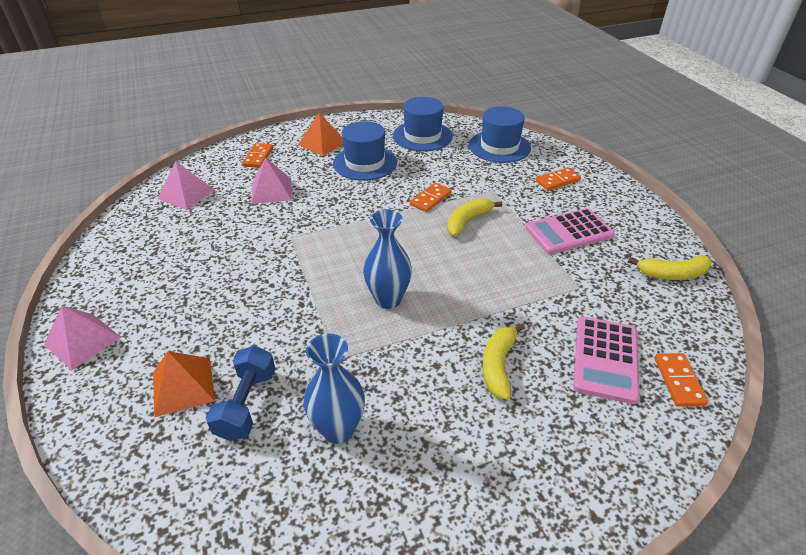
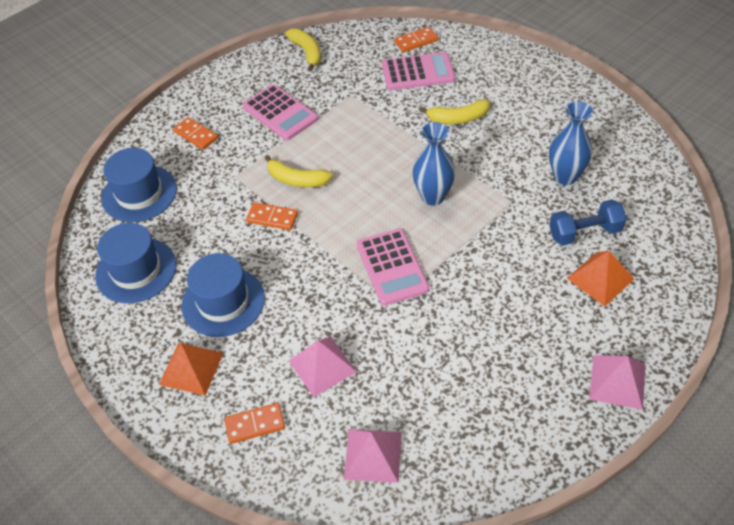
camera: 110 degrees left, 10 degrees up
(326, 247) = (392, 267): none -> pink calculator

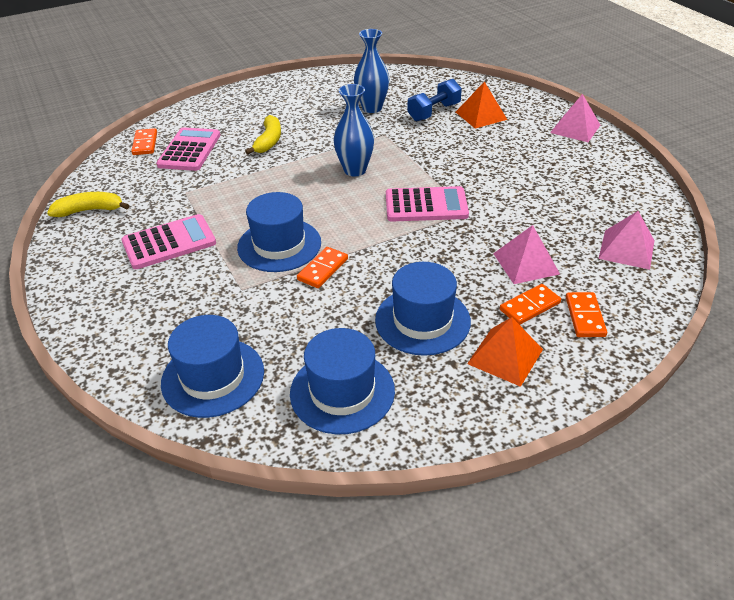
camera: 75 degrees left, 10 degrees down
(196, 135) = (148, 313): orange domino -> orange domino (529, 306)
(297, 180) = (279, 245): yellow banana -> blue hat
(584, 233) = (434, 112): blue dumbbell -> blue dumbbell turned 45 degrees clockwise

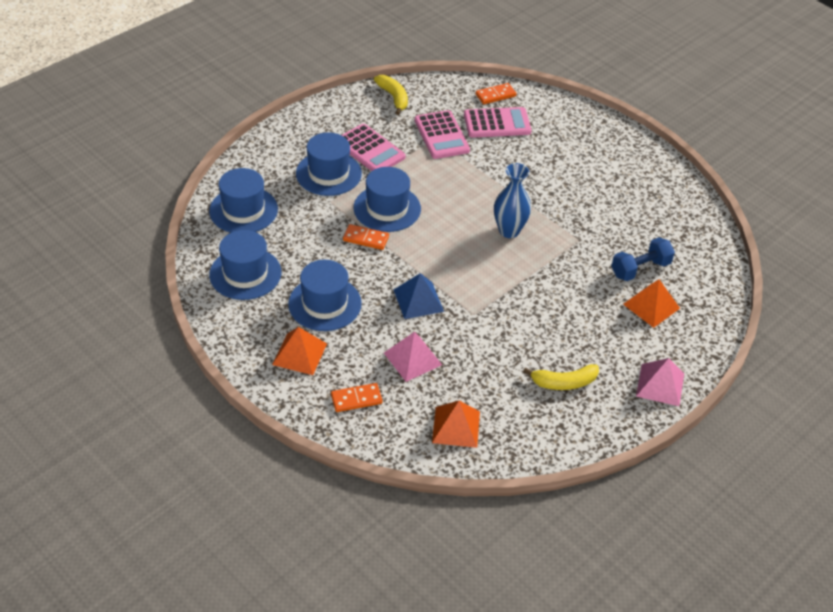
camera: 70 degrees right, 5 degrees up
(189, 283) = (328, 173): none -> blue hat
(269, 141) = (533, 166): yellow banana -> yellow banana (564, 382)
(372, 108) = (626, 222): blue vase -> none
(426, 205) = (472, 285): pink calculator -> pink calculator (441, 135)
(434, 112) = (640, 269): blue dumbbell -> blue dumbbell turned 60 degrees counterclockwise
(437, 245) = (418, 300): none -> blue pyramid
(529, 306) = (359, 364): orange domino -> none
(626, 249) = (456, 427): pink pyramid -> orange pyramid

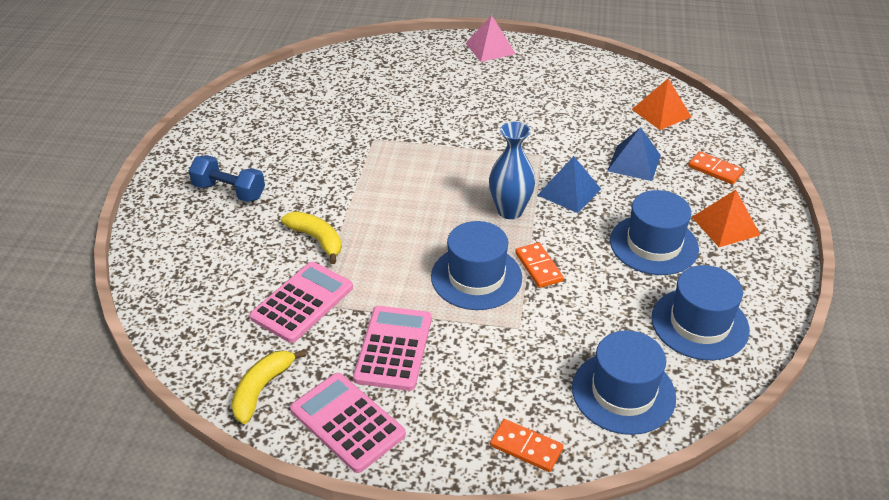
camera: 125 degrees left, 5 degrees down
(328, 173) = (476, 358): blue hat -> none
(412, 358) = (634, 163): pink pyramid -> blue pyramid
(495, 95) = (173, 298): orange domino -> orange domino (526, 447)
(497, 123) = (233, 270): pink calculator -> pink calculator (347, 422)
(509, 231) = (410, 182): blue vase -> blue vase (510, 211)
(564, 382) = (548, 85): yellow banana -> yellow banana (317, 239)
(640, 269) = (372, 96): blue dumbbell -> blue dumbbell (229, 191)
(651, 306) = (411, 77): orange pyramid -> none

